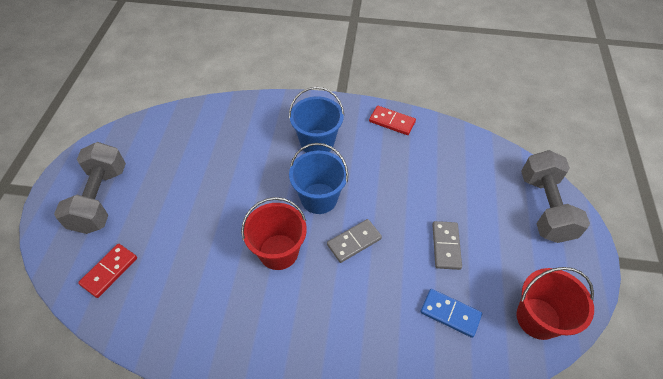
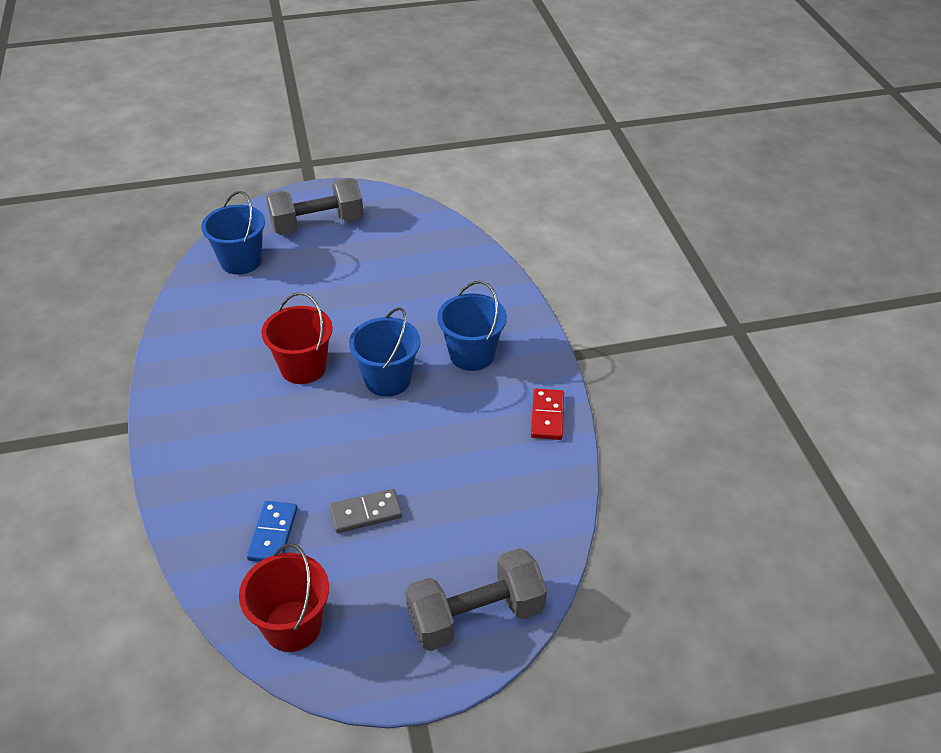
camera: 70 degrees right, 10 degrees down
(109, 271) = (241, 261): red domino -> blue bucket
(354, 241) = (339, 425): grey domino -> none

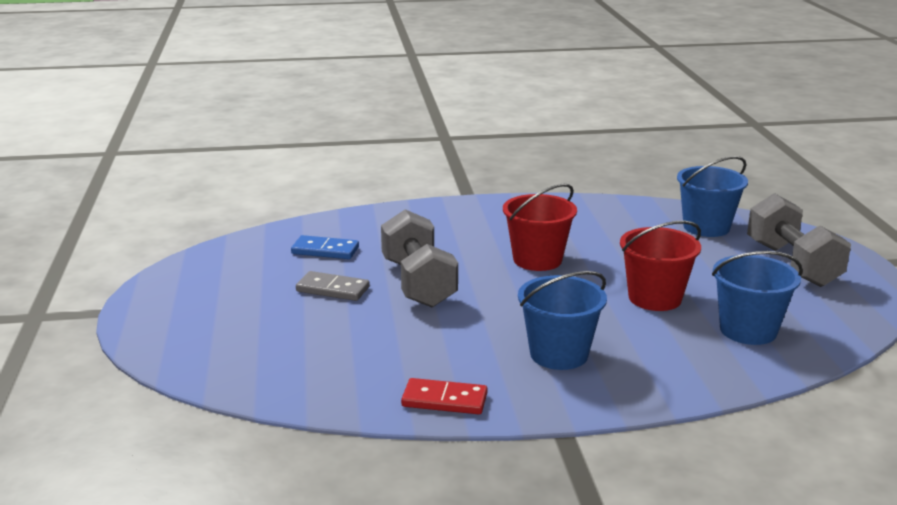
camera: 95 degrees right, 20 degrees down
(292, 626) = (226, 260): red bucket -> red bucket (655, 298)
(366, 513) = (332, 289): grey domino -> grey domino turned 60 degrees counterclockwise
(387, 379) = (517, 302): blue bucket -> blue bucket (748, 330)
(476, 616) = (186, 339): grey dumbbell -> grey dumbbell (418, 283)

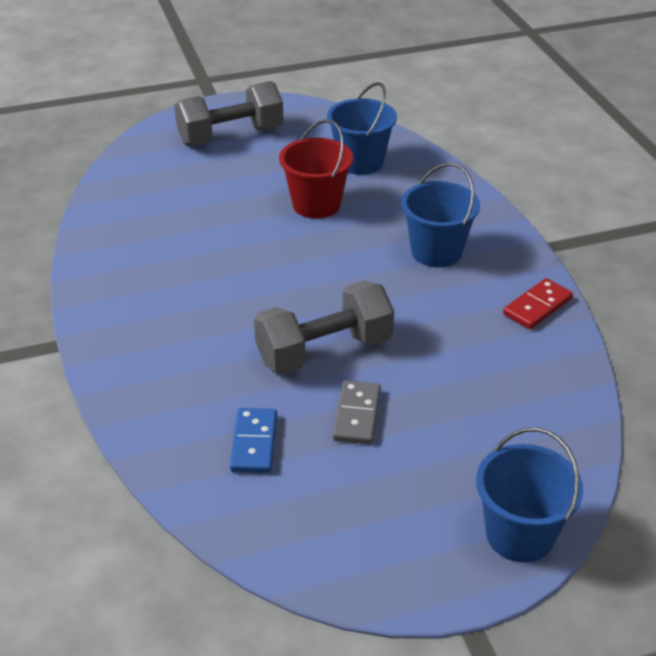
camera: 100 degrees left, 15 degrees up
(444, 400) = (537, 306): red domino -> red domino turned 45 degrees clockwise
(537, 260) = (248, 274): red bucket -> none
(706, 227) = (152, 175): blue bucket -> blue bucket (519, 535)

